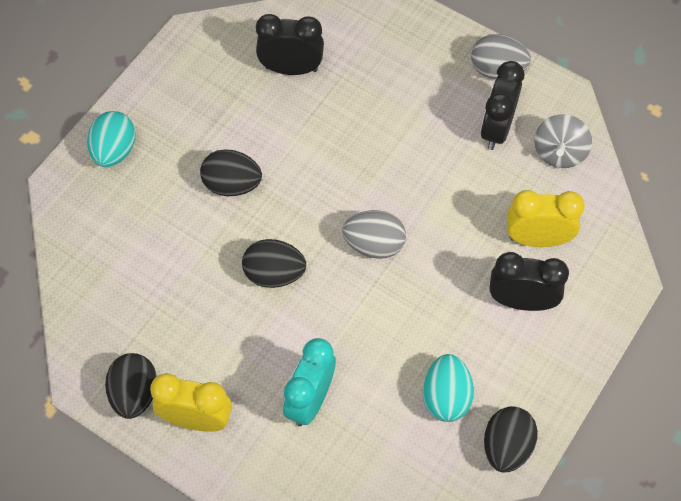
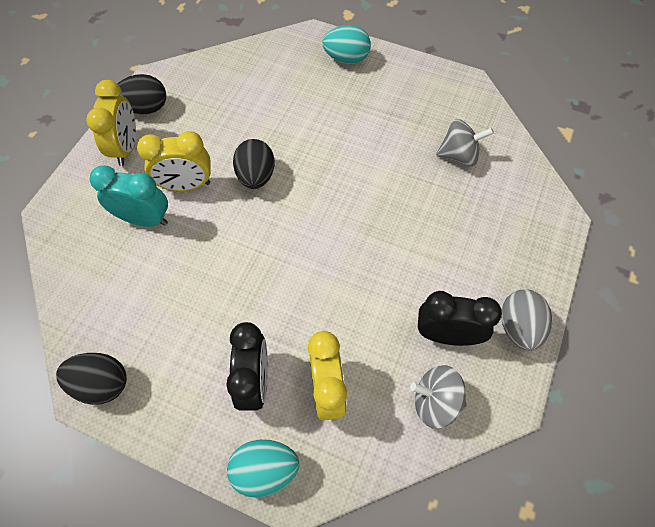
camera: 80 degrees right, 0 degrees up
(232, 185) = (333, 134): black egg -> none
(271, 351) = (186, 185): none -> yellow clock
(291, 69) = (459, 155): black clock -> grey spinning top
(374, 244) = (295, 245): grey egg -> none
(446, 397) = (150, 324): turquoise egg -> turquoise egg (265, 470)

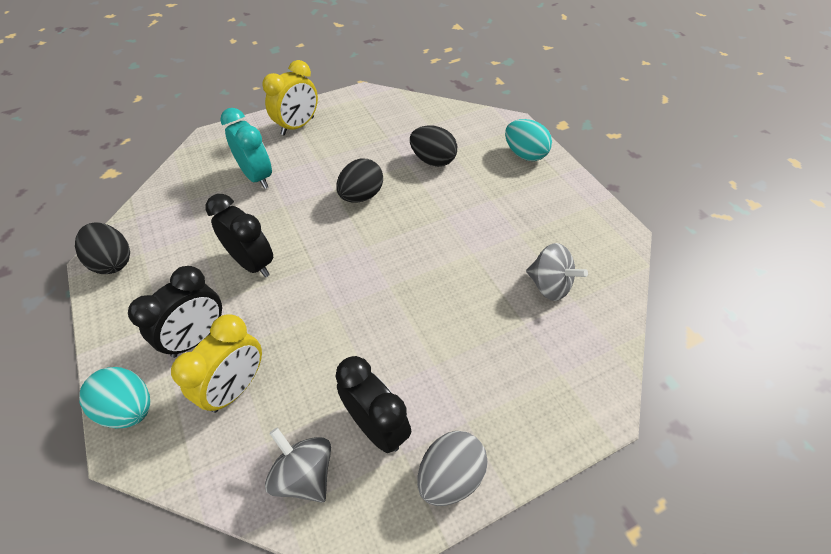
camera: 40 degrees right, 10 degrees down
(146, 108) = (338, 109): black egg -> black egg (433, 160)
(186, 185) = (307, 172): yellow clock -> none
(230, 293) = (252, 263): none -> black clock

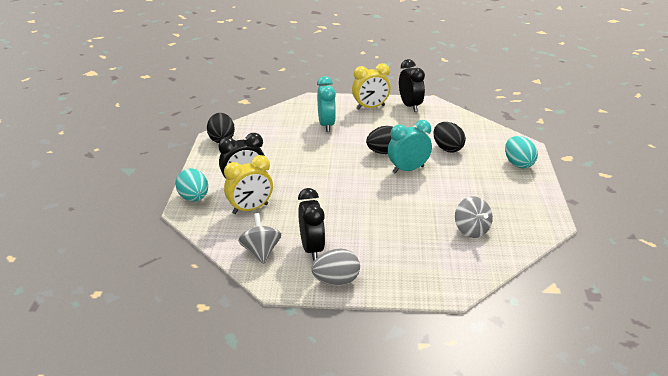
camera: 30 degrees right, 20 degrees down
(252, 263) = (295, 163): black clock -> black clock (410, 106)
(409, 213) = (408, 169): none -> turquoise clock

